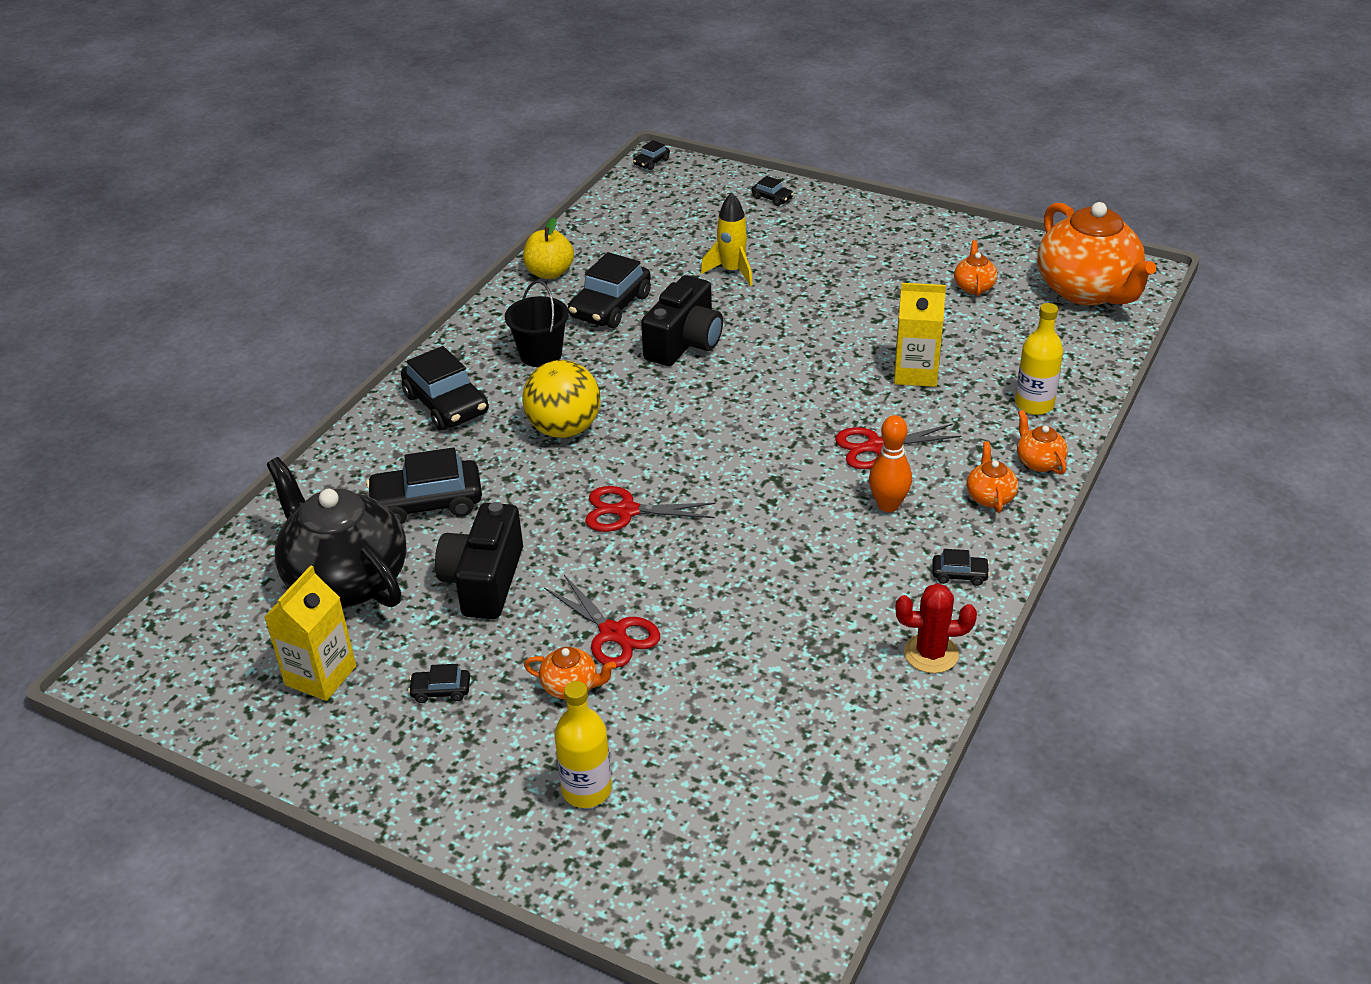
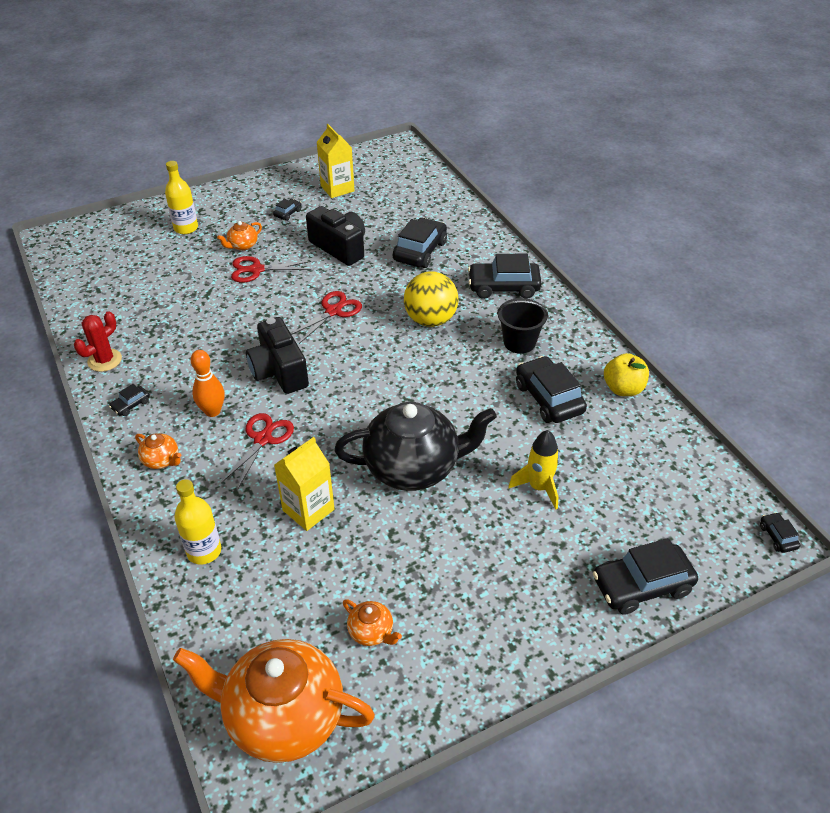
camera: 125 degrees right, 5 degrees up
(346, 580) = (390, 212): black teapot -> black teapot (413, 467)
(684, 343) = (467, 412): black camera -> black camera (279, 371)
(772, 198) = (642, 585): black car -> black car, size x2.13
(1039, 462) = (156, 508): orange teapot -> none

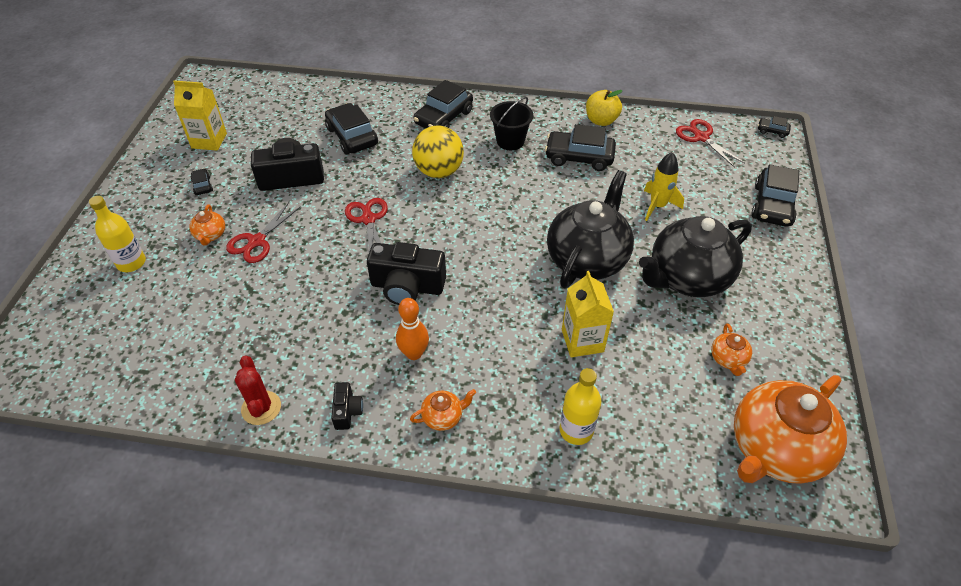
camera: 55 degrees left, 5 degrees up
(131, 405) = (347, 411): black car -> black camera
(263, 439) = (479, 334): red scissors -> red scissors (701, 137)
(371, 632) = (728, 359): orange teapot -> orange teapot turned 105 degrees clockwise
(457, 554) = (687, 278): none -> black teapot

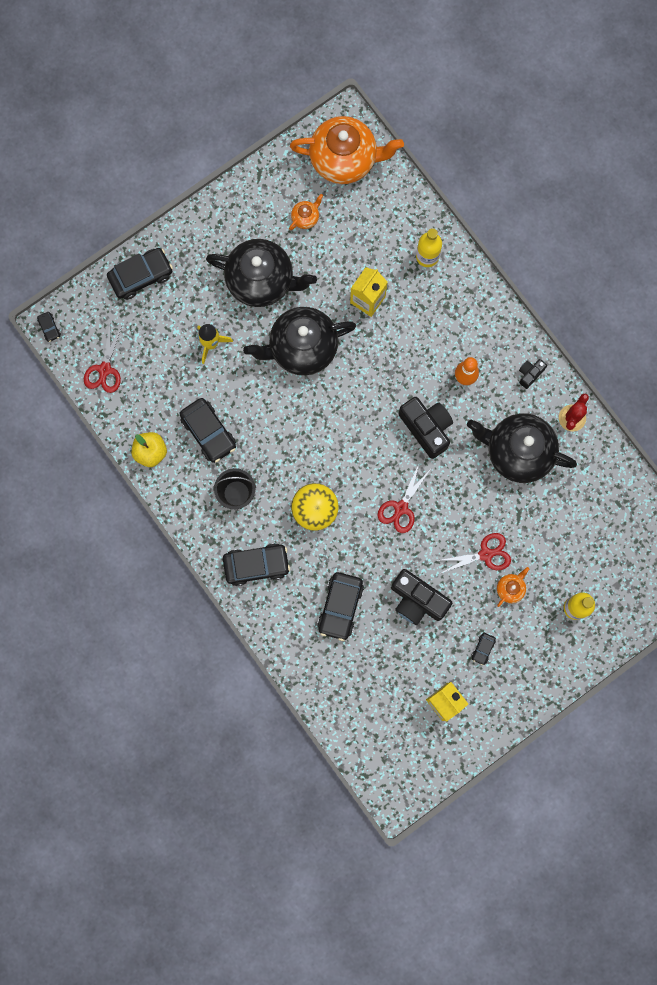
camera: 135 degrees left, 30 degrees up
(296, 335) = (518, 451): none -> black teapot
(443, 417) = (485, 325): orange teapot -> none

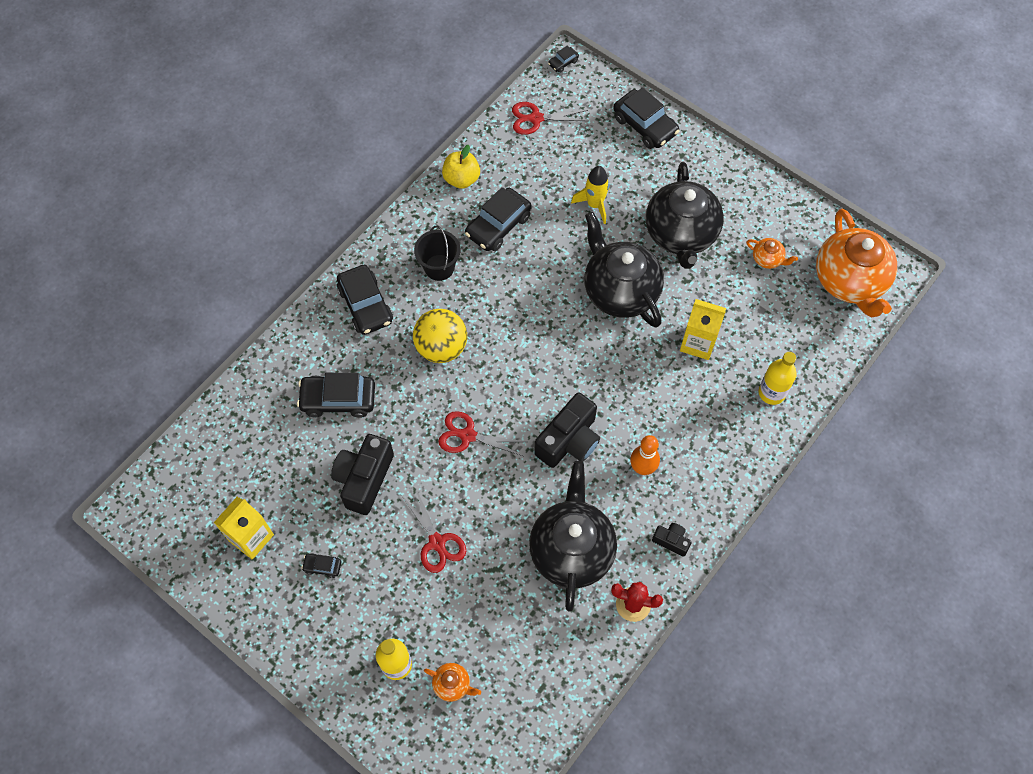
camera: 75 degrees right, 15 degrees down
(510, 588) = (402, 581): orange teapot -> orange teapot (452, 684)

